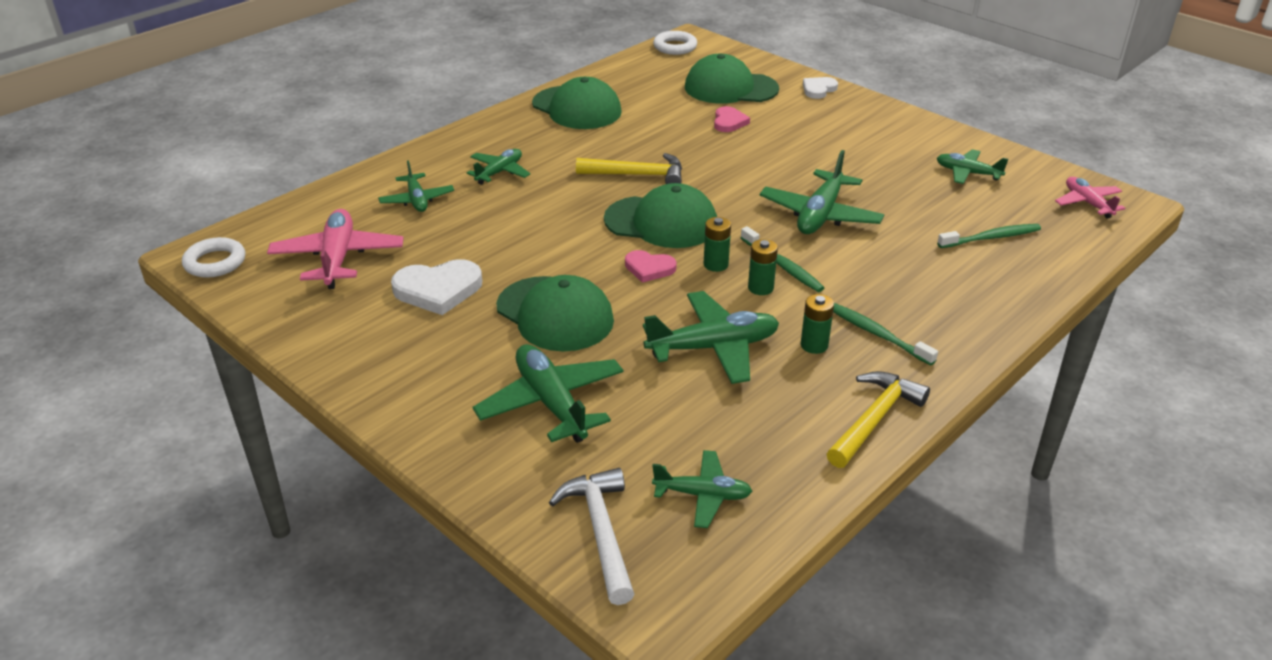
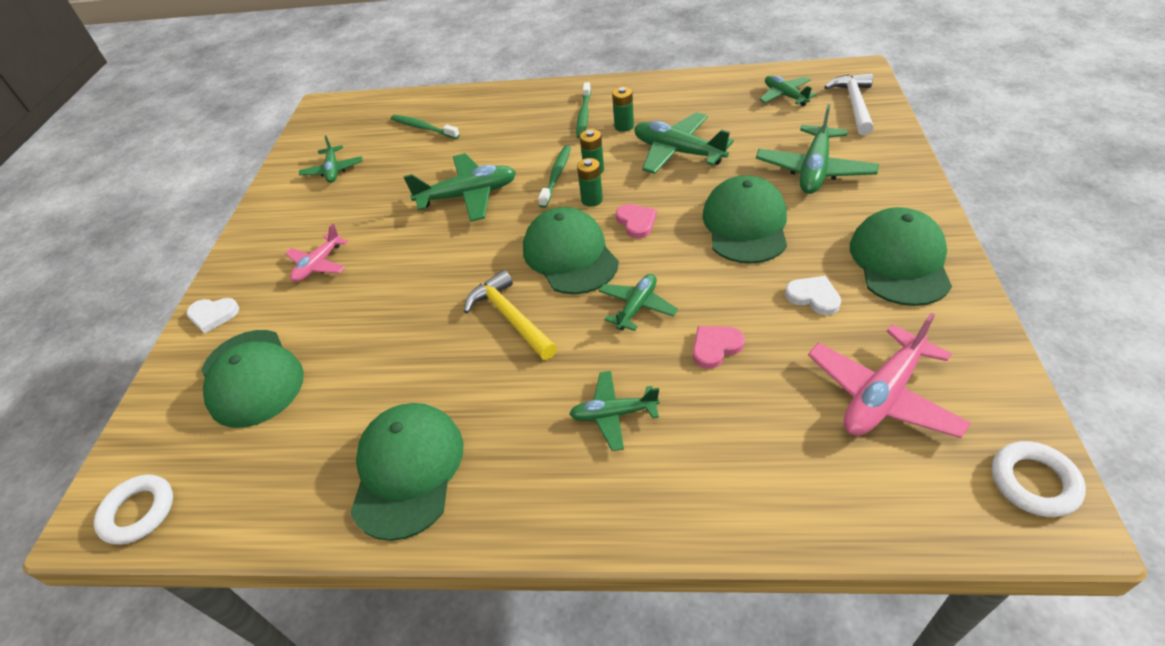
camera: 125 degrees left, 10 degrees up
(389, 352) = (899, 261): none -> green cap
(417, 200) = (736, 431): green plane -> green plane (637, 307)
(438, 290) = (813, 297): white heart -> white heart, size x0.61
(601, 531) = (854, 104): white hammer -> white hammer turned 150 degrees clockwise
(729, 122) = (342, 329): pink heart -> pink heart (715, 347)
(874, 419) = (657, 86): yellow hammer -> none
(1087, 203) = (337, 117): pink plane -> pink plane (318, 265)

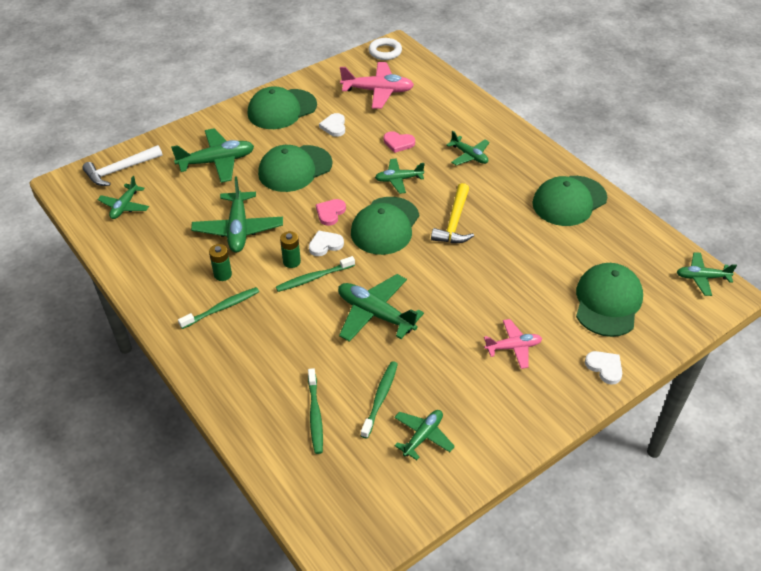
camera: 135 degrees left, 0 degrees up
(138, 512) = (702, 277): white ring -> green plane
(390, 163) = (380, 398): none -> green toothbrush
(592, 200) = (325, 245): green battery -> white heart

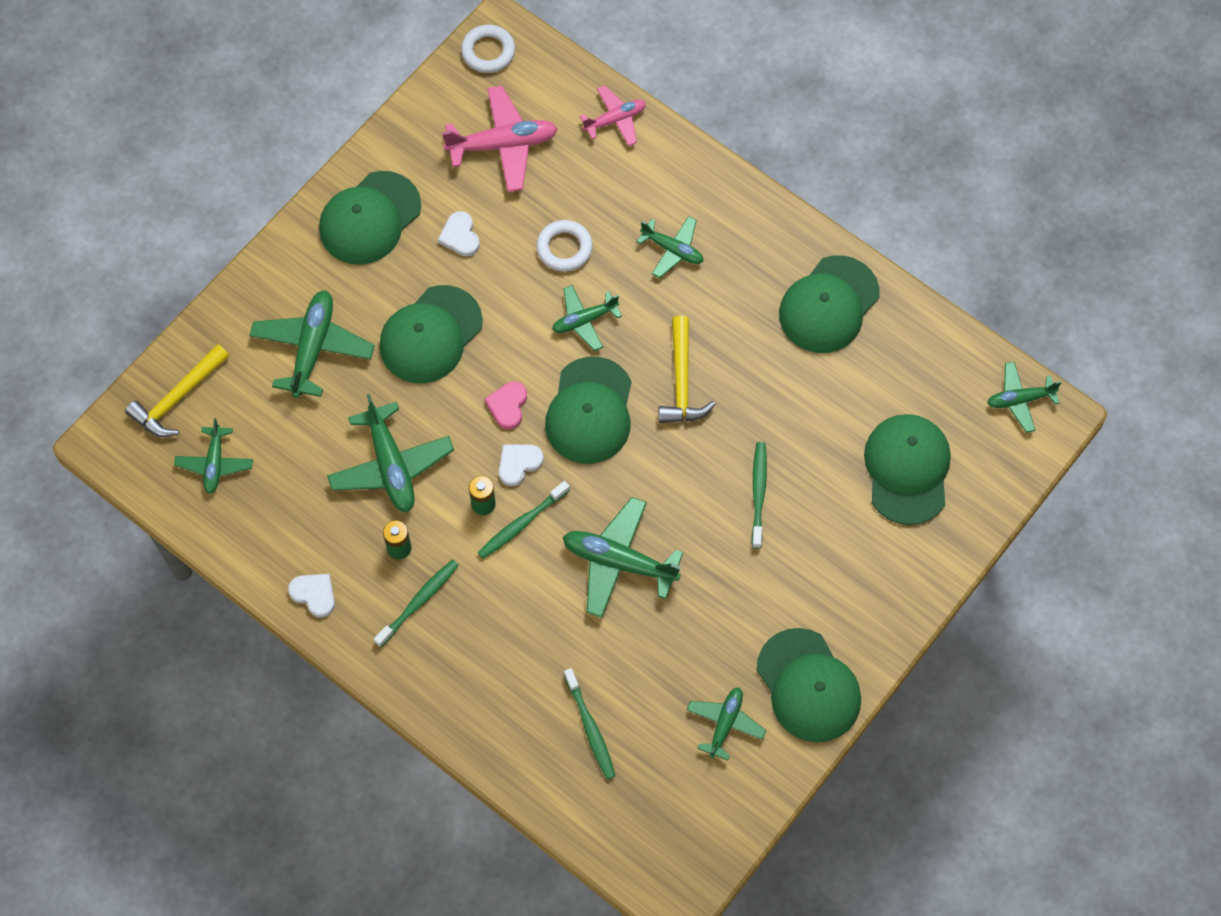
camera: 15 degrees left, 20 degrees up
(120, 170) = (177, 398): white hammer -> yellow hammer
(217, 162) = (313, 348): green plane -> green plane turned 45 degrees counterclockwise
(380, 398) = (660, 685): green toothbrush -> green toothbrush (758, 493)
(398, 143) = (564, 248): pink heart -> white ring
(498, 425) = (808, 686): none -> green cap
(513, 347) = (803, 570): pink plane -> pink plane (615, 120)
(604, 367) = (919, 572): white heart -> white heart (314, 594)

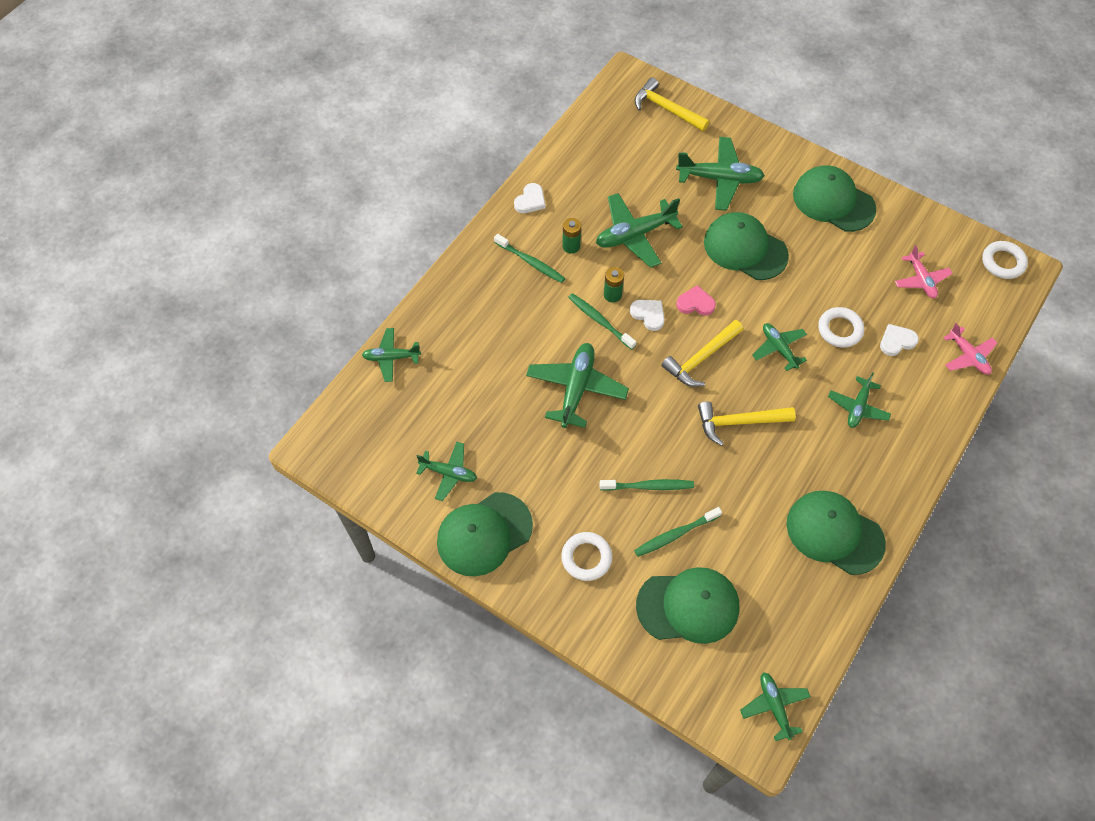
camera: 85 degrees right, 5 degrees down
(215, 463) = (621, 134): green plane -> green plane (391, 357)
(460, 236) = (833, 259): white heart -> white heart (896, 341)
(503, 145) = (921, 280): pink plane -> pink plane, size x0.61
(590, 411) = (701, 359): green cap -> yellow hammer
(590, 727) = (441, 379): green toothbrush -> green toothbrush (675, 534)
(844, 572) = (586, 558): none -> white ring

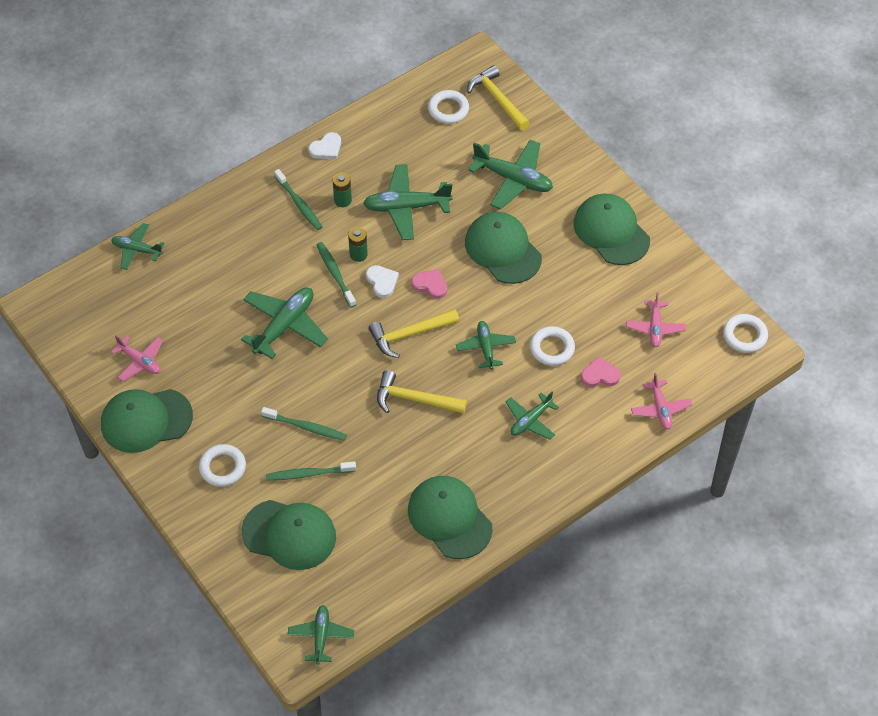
camera: 20 degrees right, 5 degrees down
(449, 473) = (140, 361): green plane -> pink plane
(626, 131) = (448, 109): none -> white ring
(896, 341) = (600, 375): white heart -> pink heart

